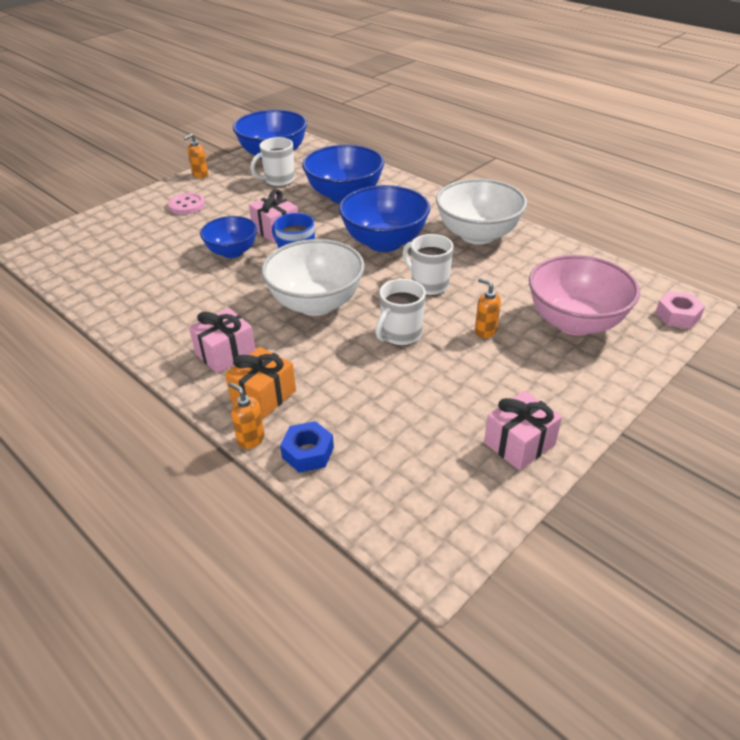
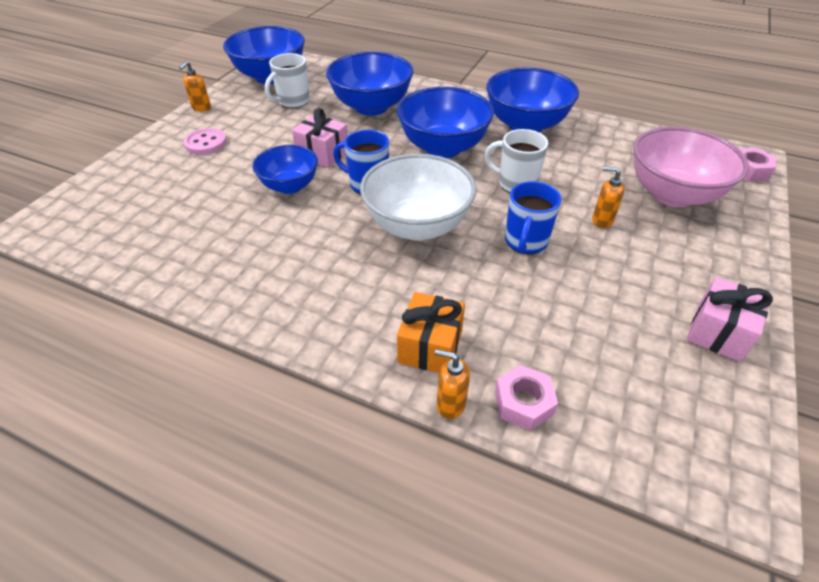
camera: 20 degrees left, 5 degrees up
(225, 353) = (355, 305): pink gift -> none
(308, 452) = (523, 403): blue nut -> pink nut
(400, 335) = (525, 242): white mug -> blue mug
(477, 235) = (525, 125): white bowl -> blue bowl

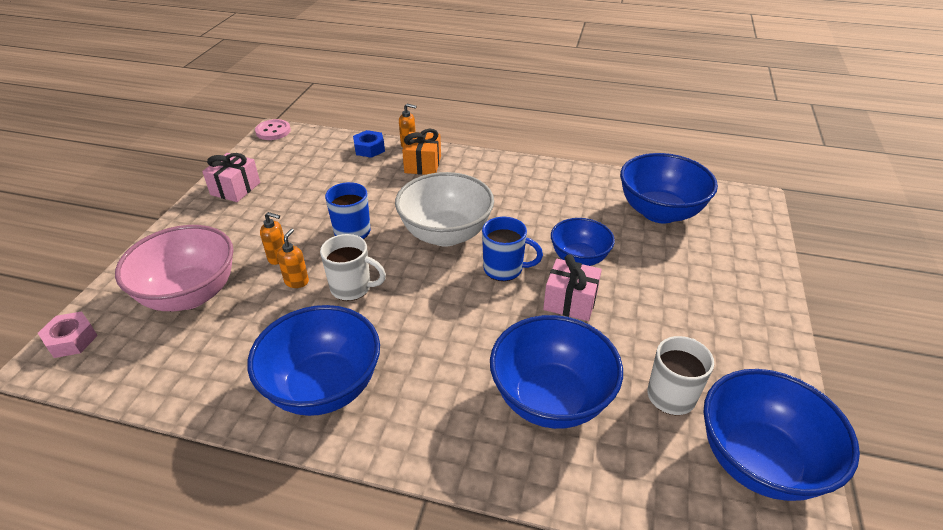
camera: 170 degrees right, 5 degrees down
(201, 108) = (783, 361): orange soap dispenser -> orange soap dispenser (297, 281)
(206, 143) = (712, 300): pink button -> pink button (273, 131)
(443, 148) = (434, 329): blue bowl -> blue bowl (659, 212)
(523, 403) = (369, 149): pink nut -> blue nut

